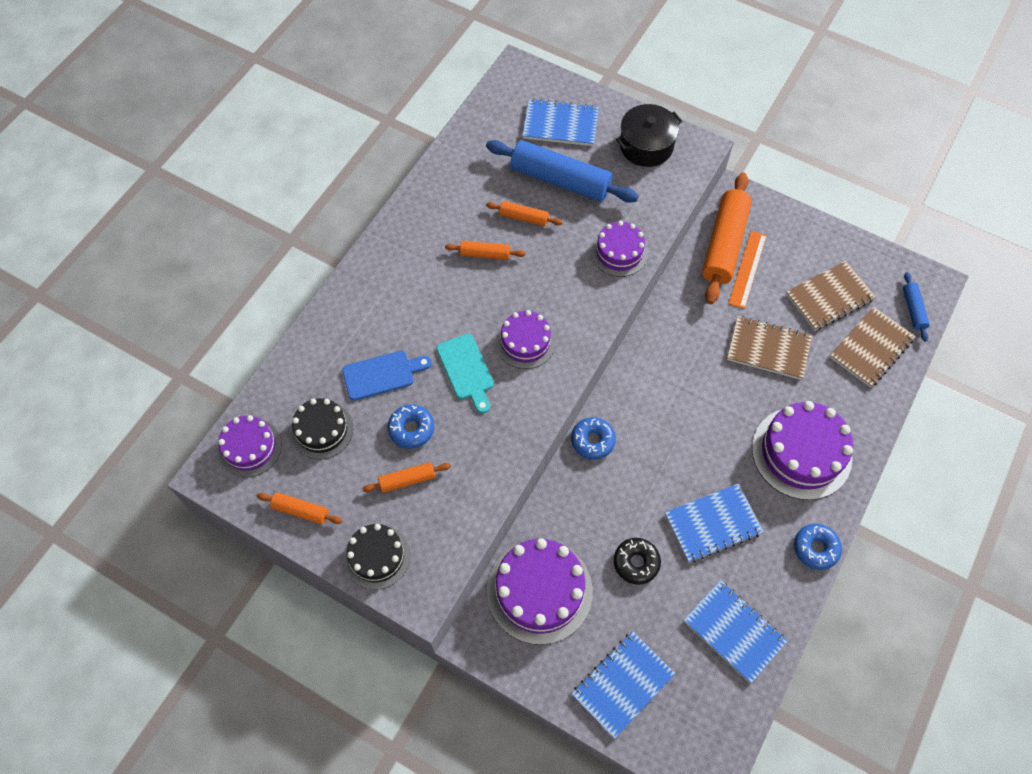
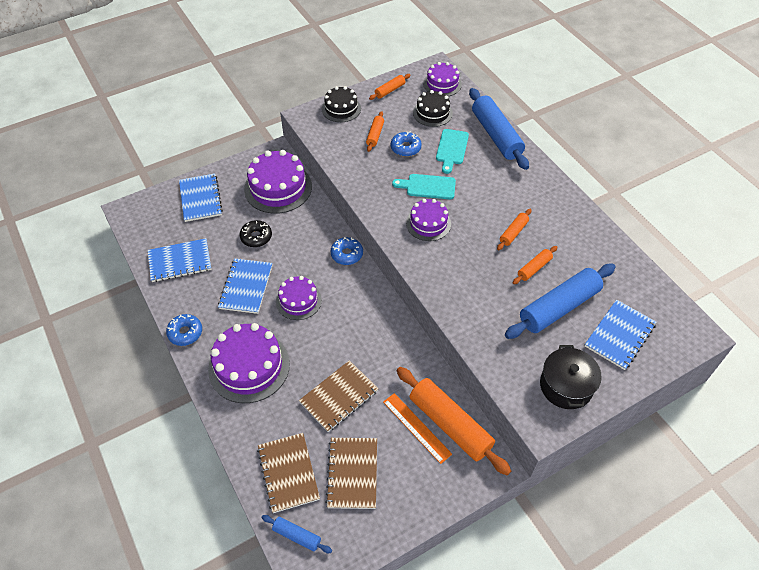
camera: 120 degrees right, 10 degrees down
(327, 335) = (496, 135): none -> blue rolling pin
(382, 374) = (451, 149): blue cutting board -> turquoise cutting board
(619, 252) = (468, 311): purple cake -> purple cake (298, 301)

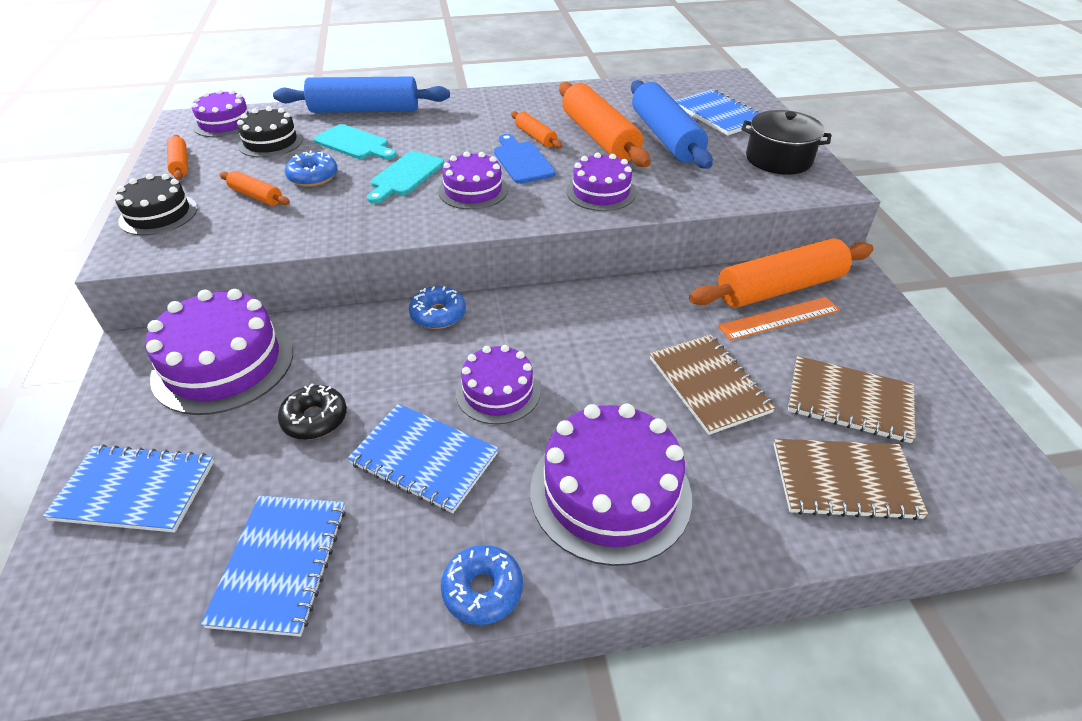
camera: 70 degrees left, 10 degrees down
(297, 536) = (963, 494): blue rolling pin -> none
(460, 287) = (601, 192): none -> purple cake
(477, 235) = (522, 161): none -> blue cutting board
(534, 268) = (599, 137): orange rolling pin -> orange rolling pin, size x2.10

